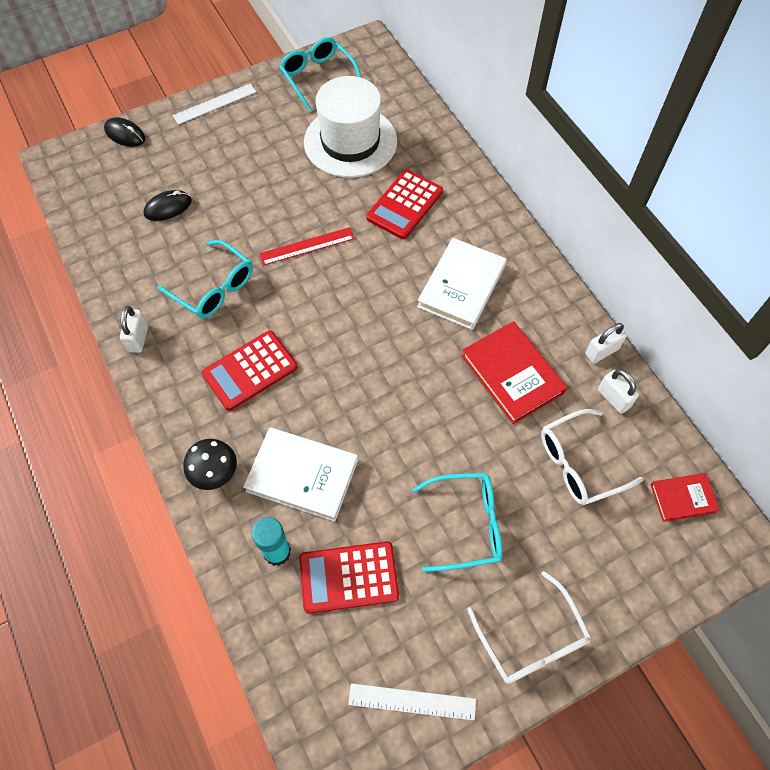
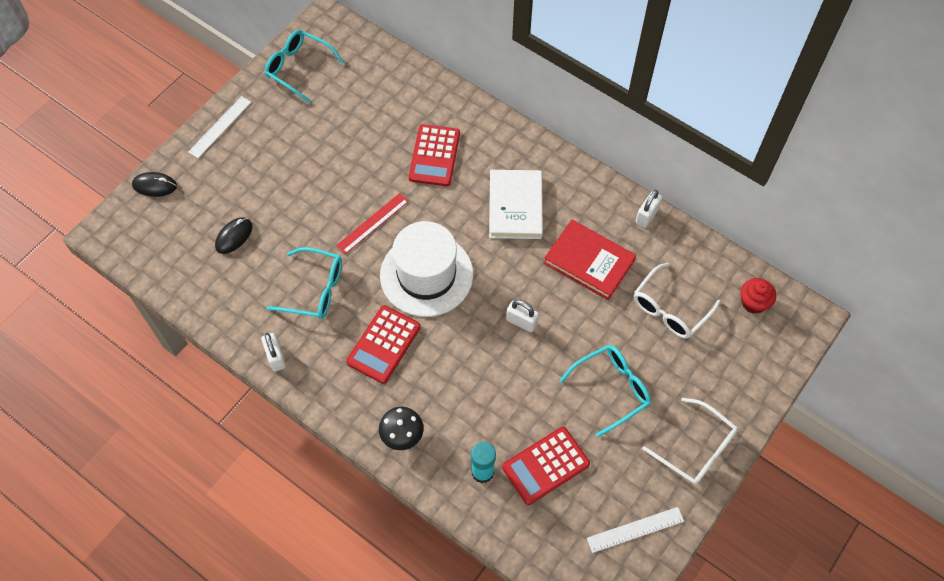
camera: 25 degrees left, 0 degrees up
(302, 475) = (470, 407): white book -> none
(350, 141) = (359, 117): white hat -> white hat (426, 275)
(613, 398) = (672, 249): white padlock -> white padlock (521, 322)
(683, 498) = (753, 302): red book -> red cupcake

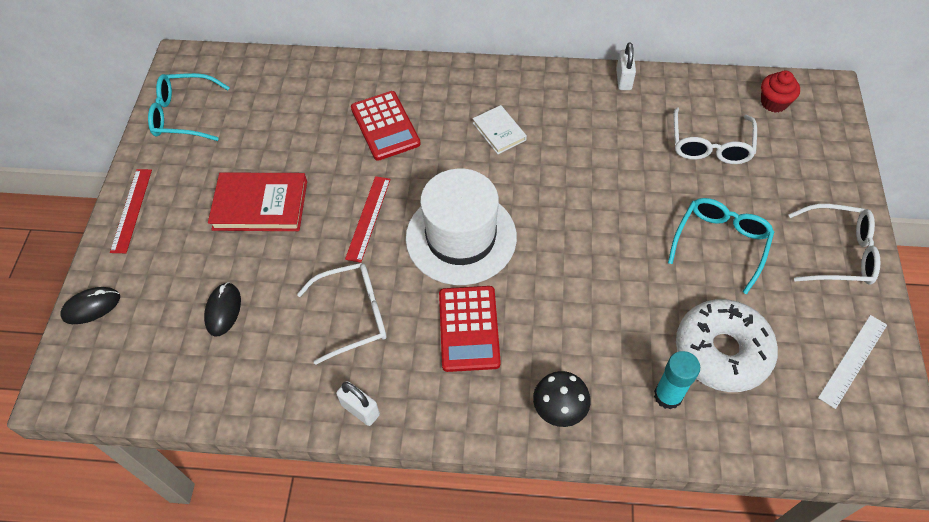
camera: 30 degrees left, 5 degrees down
(220, 127) = (131, 210): white ruler -> red ruler
(314, 289) = (353, 315): turquoise glasses -> white glasses
(515, 207) = (499, 131): white book -> white book, size x0.58
(521, 322) = (588, 230): white padlock -> none
(545, 465) = (722, 351): red calculator -> white donut
(589, 261) = (605, 143): red book -> red book (260, 205)

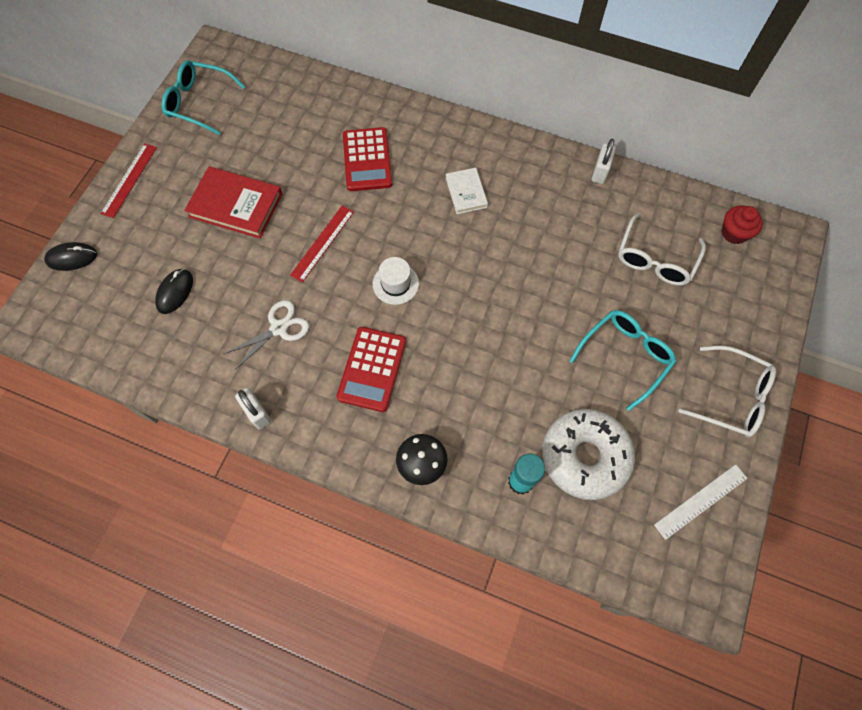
camera: 15 degrees right, 10 degrees up
(353, 315) = (279, 328): white glasses -> white scissors
(461, 237) = (395, 284): white hat -> white hat, size x0.46

